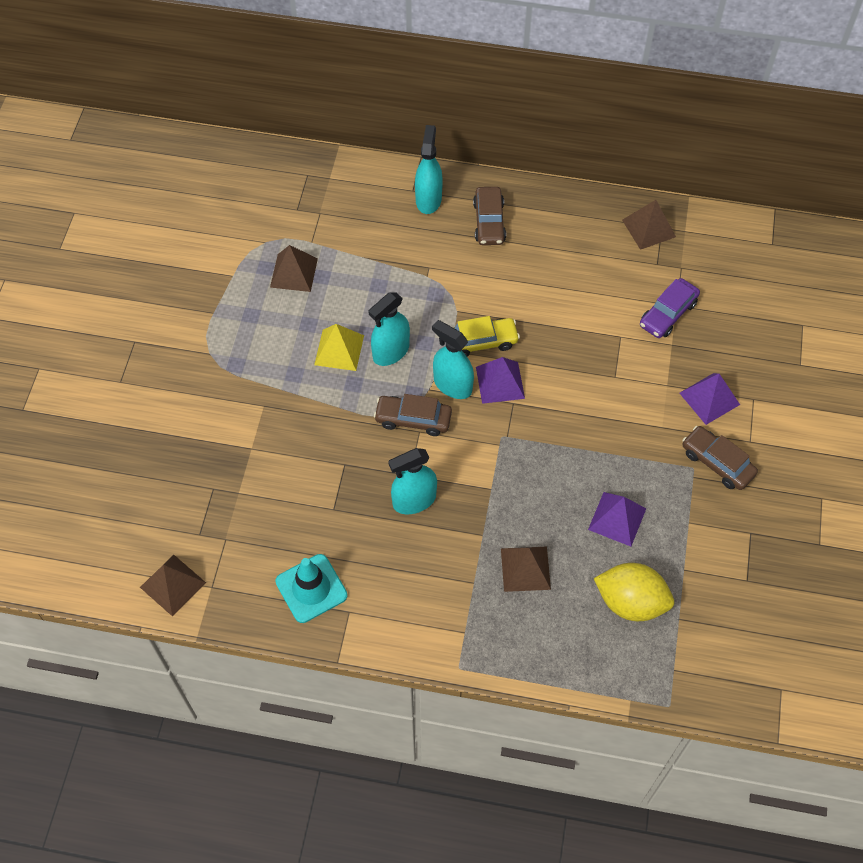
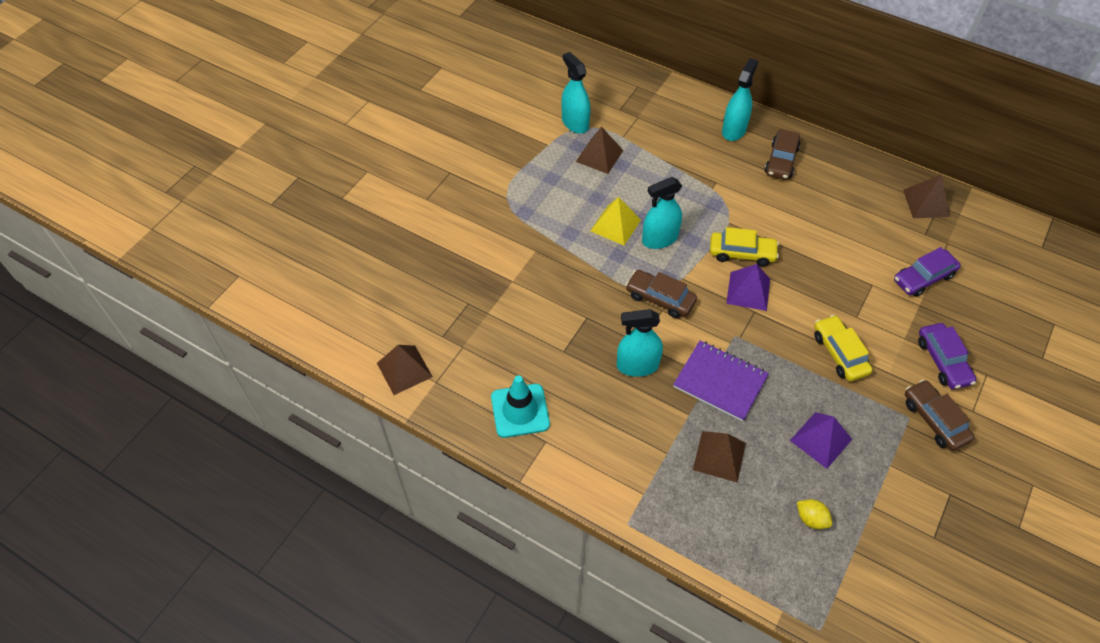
camera: 20 degrees right, 5 degrees down
(452, 385) = (704, 281): turquoise spray bottle -> turquoise spray bottle (575, 123)
(502, 490) = (720, 381): none -> purple notebook
(609, 422) = (839, 353): none -> yellow car
(630, 602) = (811, 519): yellow lemon -> yellow lemon, size x0.49
(709, 398) = (943, 361): purple pyramid -> purple car

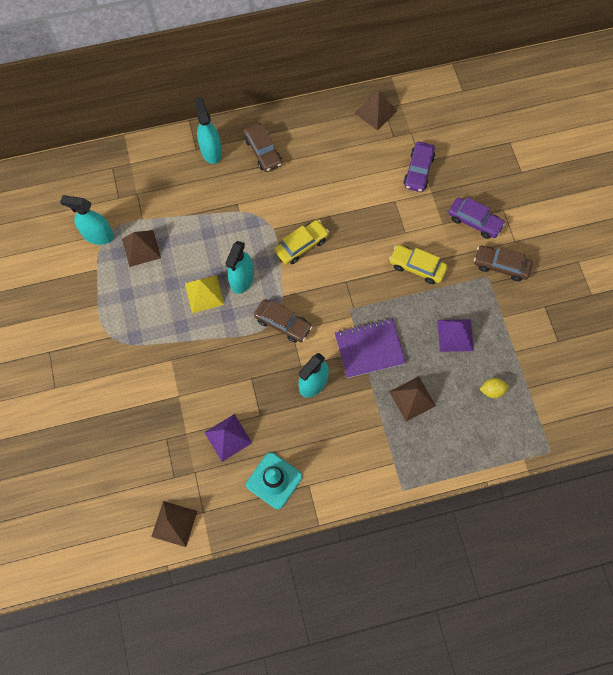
camera: 45 degrees left, 15 degrees up
(660, 298) = (283, 323): brown car -> brown car turned 135 degrees counterclockwise
(748, 291) = (329, 270): purple pyramid -> purple pyramid (228, 437)

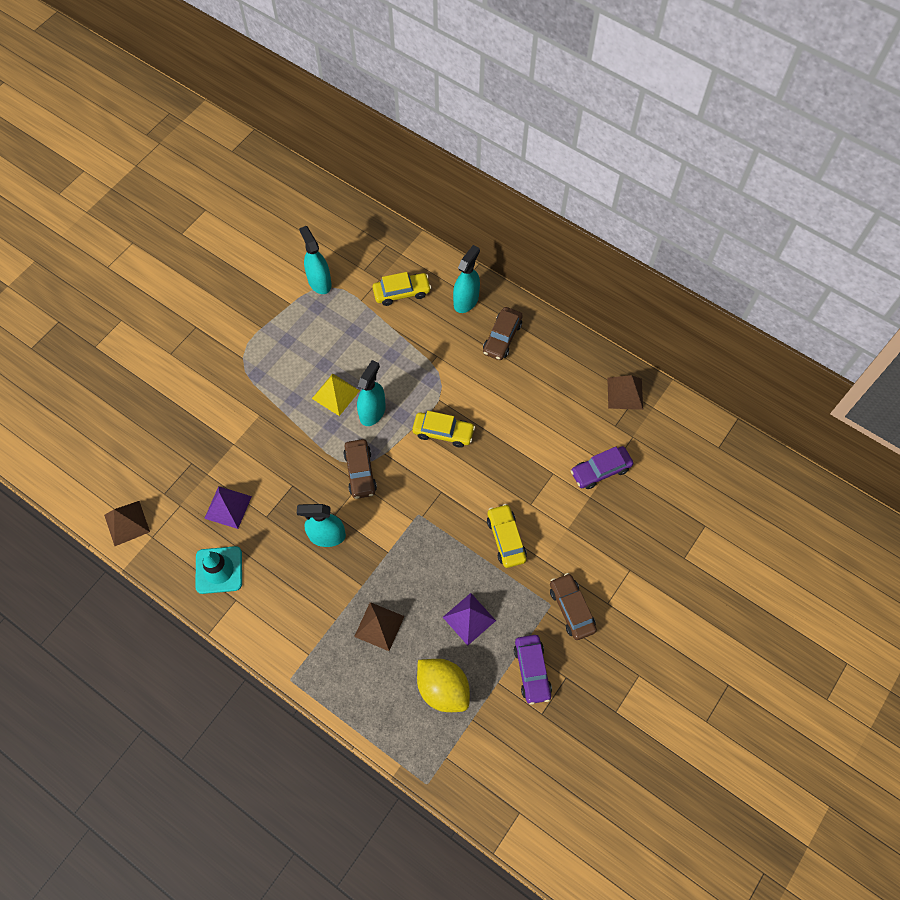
camera: 50 degrees right, 5 degrees down
(141, 248) = (335, 319): brown pyramid -> none
(163, 187) = (402, 292): none -> yellow car
(242, 279) = (372, 412): turquoise spray bottle -> turquoise spray bottle turned 135 degrees clockwise
(369, 349) = (395, 557): purple notebook -> none
(474, 221) = (595, 554): purple car -> purple car (532, 671)
(492, 390) = (443, 689): yellow lemon -> yellow lemon, size x2.05

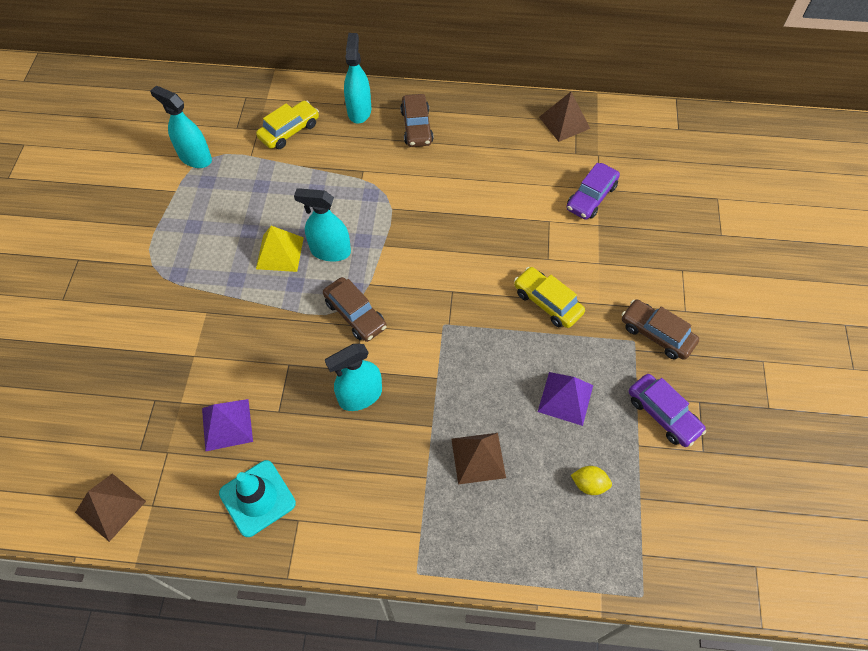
camera: 30 degrees left, 5 degrees down
(372, 412) = (330, 251): turquoise spray bottle -> turquoise spray bottle turned 75 degrees counterclockwise
(443, 432) = (416, 235): yellow car -> none
(443, 689) = (589, 484): yellow lemon -> yellow lemon, size x0.49

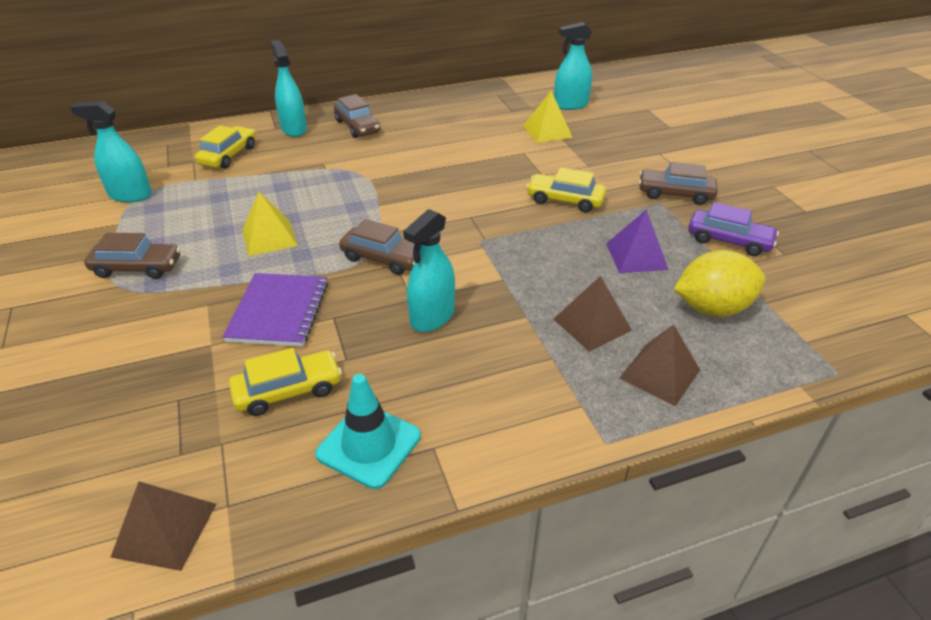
camera: 25 degrees left, 20 degrees down
(172, 250) = (137, 268): none -> brown car
(227, 424) = (288, 390): purple pyramid -> yellow car
(252, 342) = (279, 312): none -> purple notebook
(330, 251) = (325, 222): turquoise spray bottle -> turquoise spray bottle (570, 105)
(564, 122) = (488, 97): brown pyramid -> brown pyramid (659, 373)
(589, 484) = (712, 308): yellow lemon -> yellow lemon, size x2.05
(591, 197) = (547, 131): purple car -> yellow pyramid

